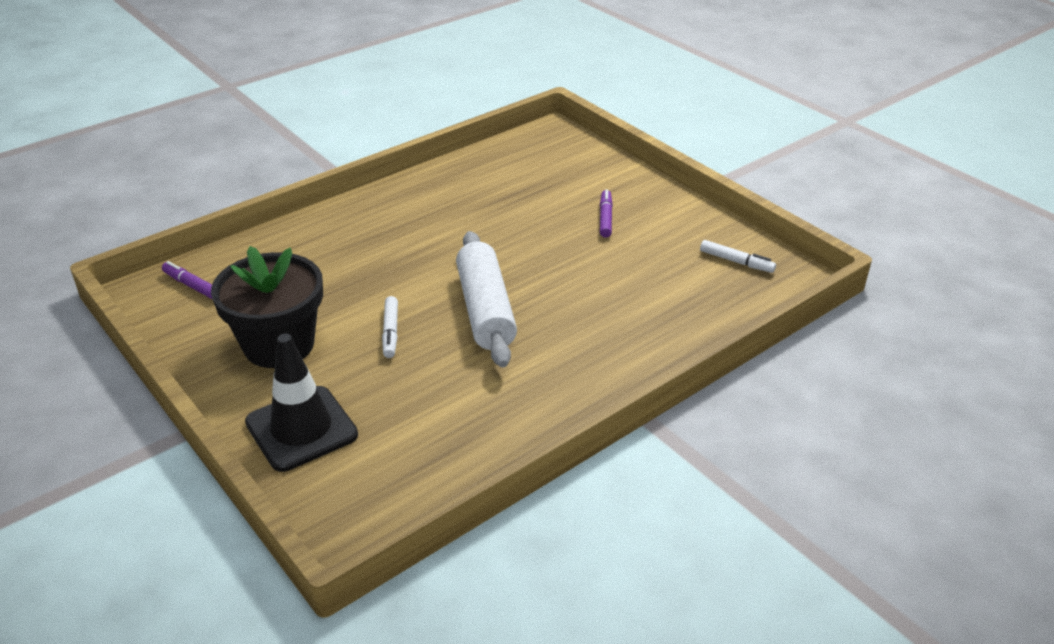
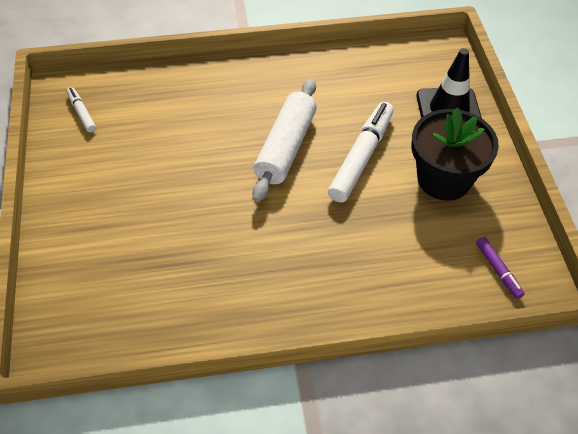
camera: 150 degrees left, 15 degrees up
(390, 332) = (361, 157): white marker -> white marker, size x2.00
(605, 218) = (124, 196): purple marker -> none

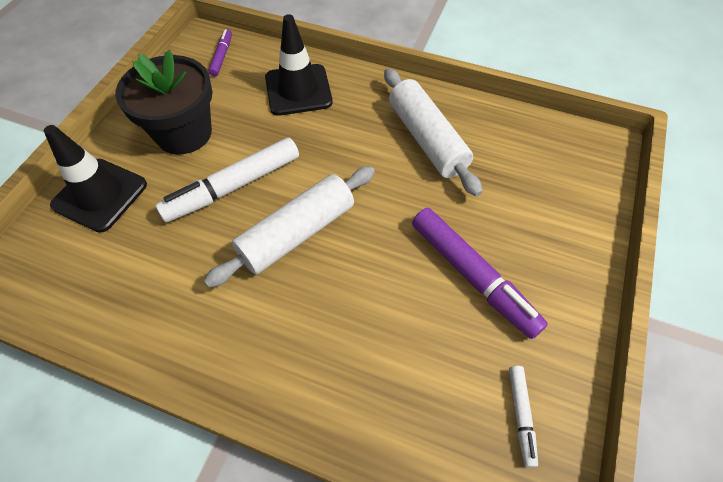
camera: 150 degrees left, 5 degrees up
(140, 174) = (472, 276): none -> purple marker
(230, 272) = (427, 139): none -> white rolling pin
(388, 268) = (298, 90): none -> black traffic cone

